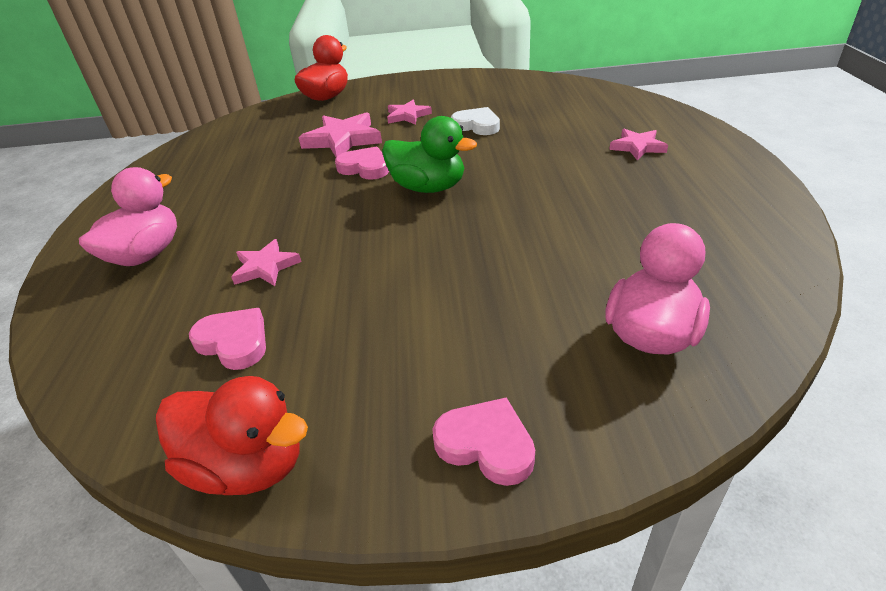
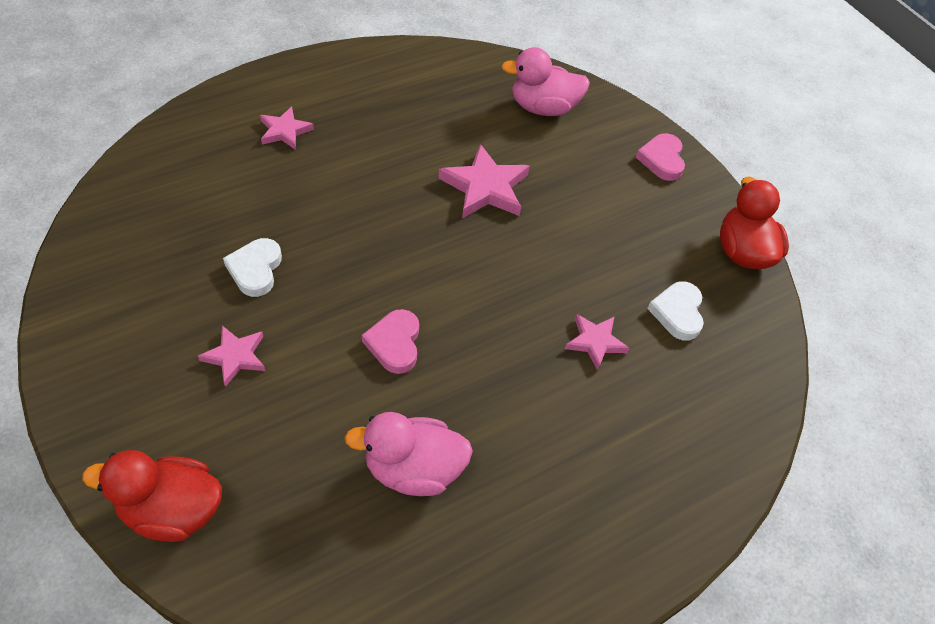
camera: 125 degrees left, 15 degrees up
(146, 254) = (634, 463): pink duck -> pink duck (413, 469)
(234, 342) = (677, 313): pink heart -> white heart
(343, 140) = (328, 403): pink star -> pink star (485, 187)
(428, 187) = (417, 269): green duck -> none

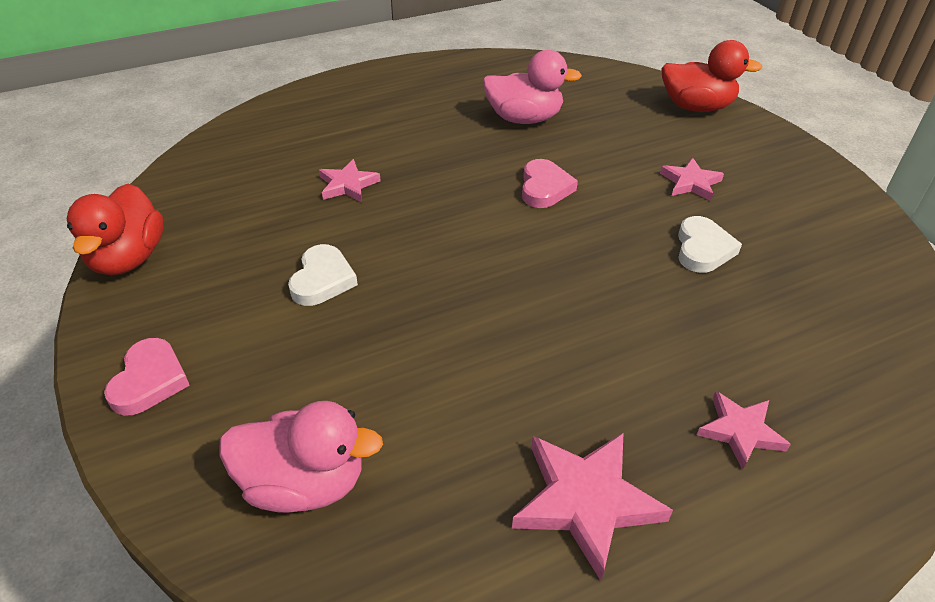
camera: 170 degrees left, 10 degrees down
(485, 187) = (432, 339): pink star -> pink star (586, 502)
(677, 313) = (249, 204): white heart -> white heart (322, 280)

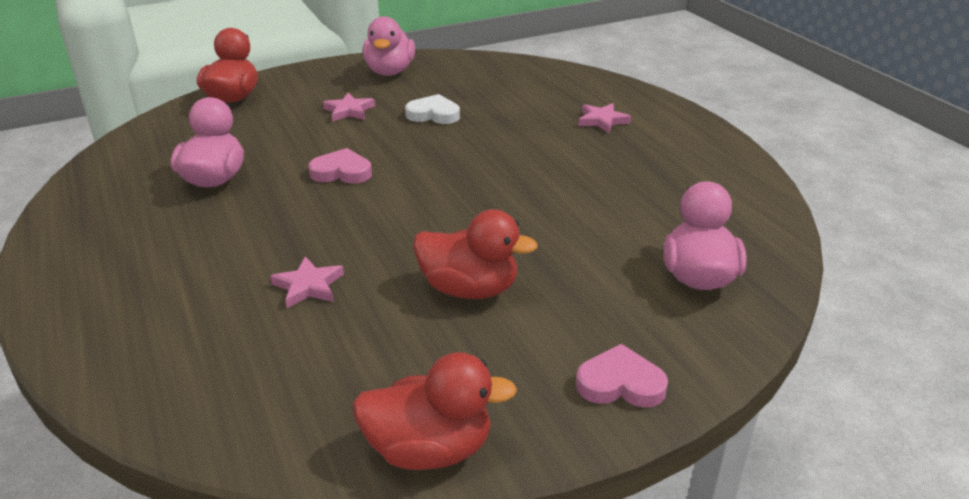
camera: 90 degrees left, 10 degrees down
(322, 280) = (469, 289): white heart -> red duck
(586, 502) = (670, 170): pink star -> none
(820, 207) = (390, 72): none -> pink duck

